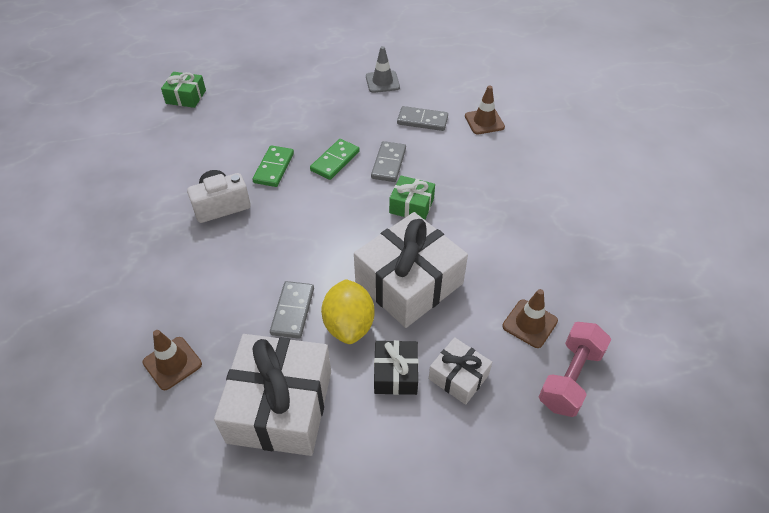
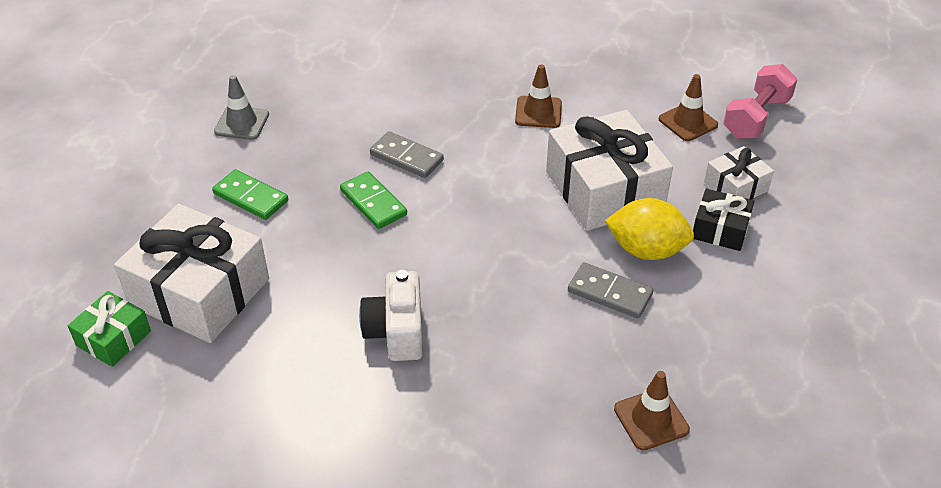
camera: 70 degrees left, 5 degrees down
(274, 168) = (351, 264): green domino -> green domino (251, 197)
(280, 406) = (737, 328): white gift -> white gift (199, 292)
(411, 206) = (489, 157): green gift -> none
(422, 121) = (345, 110): grey domino -> none
(484, 121) = (381, 63): brown traffic cone -> brown traffic cone (538, 112)
(570, 378) = (756, 118): pink dumbbell -> pink dumbbell turned 75 degrees clockwise

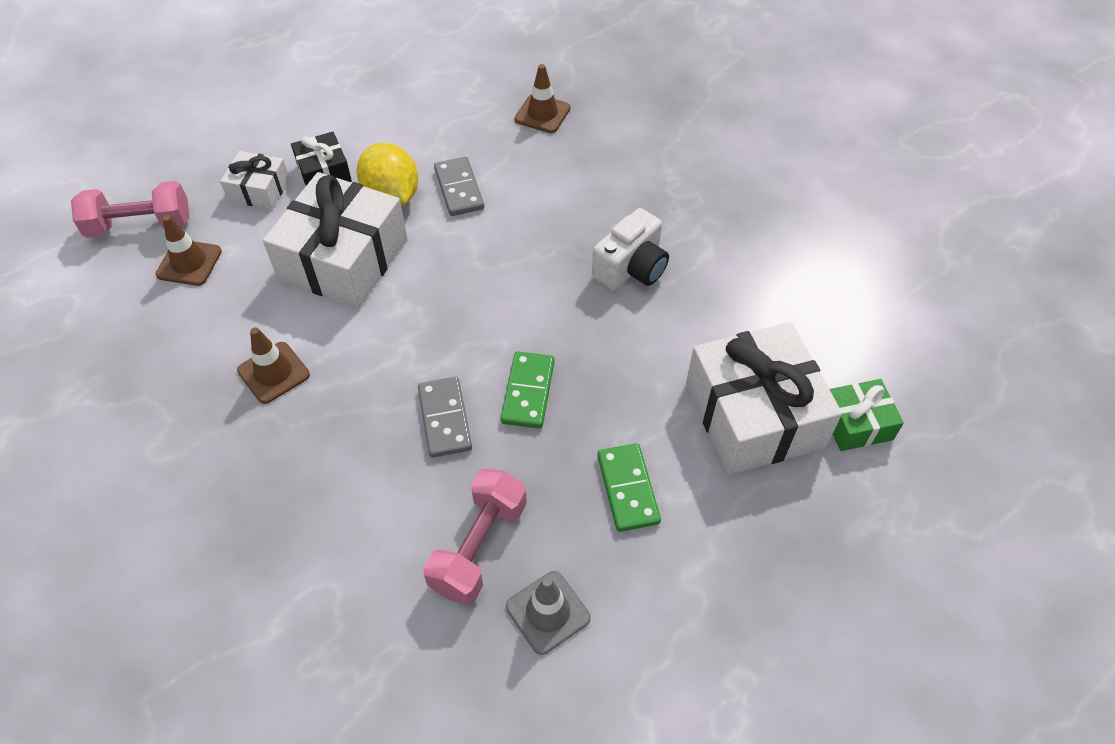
camera: 135 degrees left, 10 degrees up
(311, 122) = (479, 547): none -> pink dumbbell

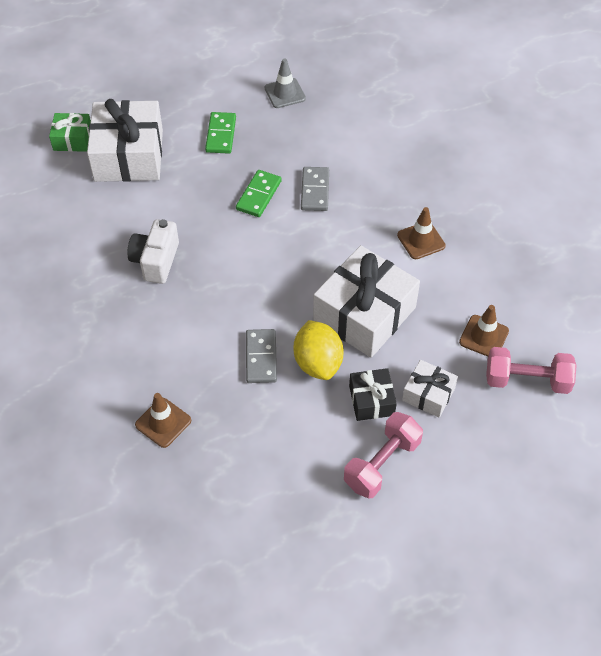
camera: 165 degrees left, 0 degrees up
(479, 547) = (312, 125): pink dumbbell -> pink dumbbell (382, 464)
(631, 268) = (156, 261): white camera -> white camera turned 45 degrees counterclockwise

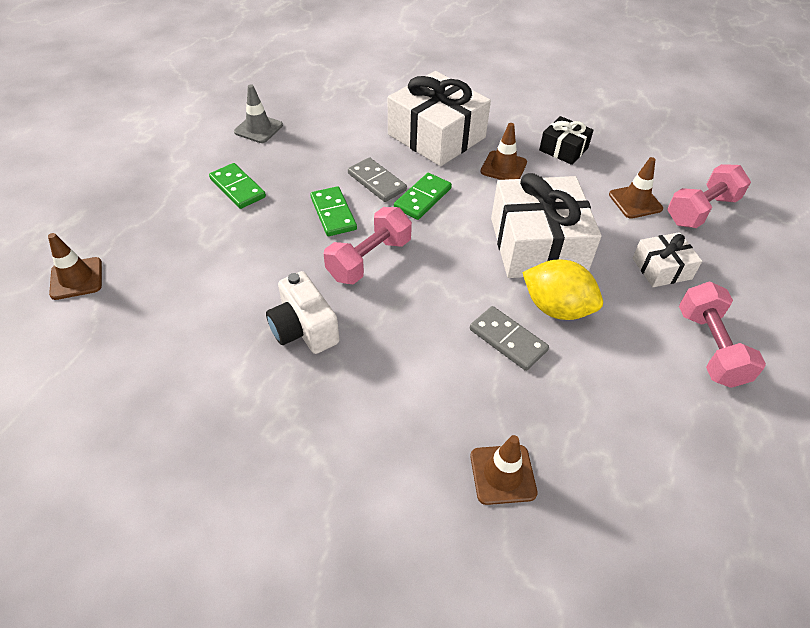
camera: 45 degrees left, 5 degrees down
(72, 139) = (76, 278): green gift -> brown traffic cone
(128, 155) = (161, 256): white gift -> white gift (436, 136)
(243, 244) = (369, 259): none -> pink dumbbell
(330, 225) = (422, 198): none -> green domino
(371, 400) = (633, 305): black gift -> black gift (563, 149)

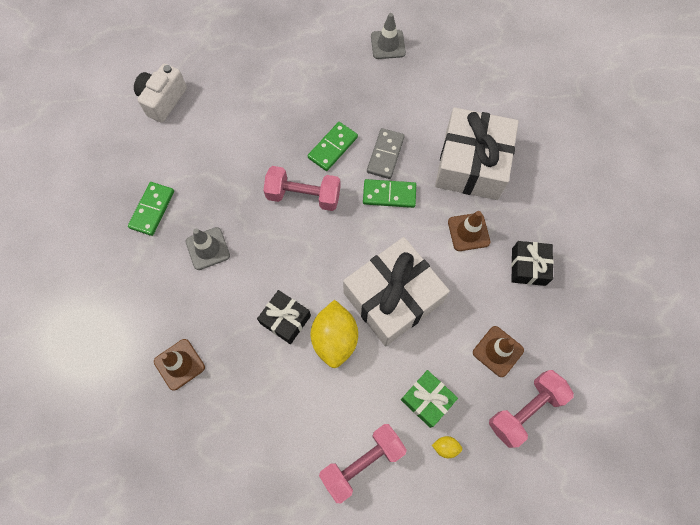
camera: 60 degrees right, 20 degrees up
(76, 278) = (185, 51): brown traffic cone -> none
(238, 188) = (317, 76): green domino -> green domino (152, 210)
(304, 329) = (221, 194): white camera -> white camera (163, 100)
(364, 374) = (208, 248): none -> grey traffic cone
(508, 340) = (285, 319): grey domino -> black gift
(661, 268) = (427, 400): white gift -> green gift
(701, 210) = (525, 410): pink dumbbell -> pink dumbbell turned 60 degrees counterclockwise
(717, 277) = (445, 447): none -> yellow lemon

